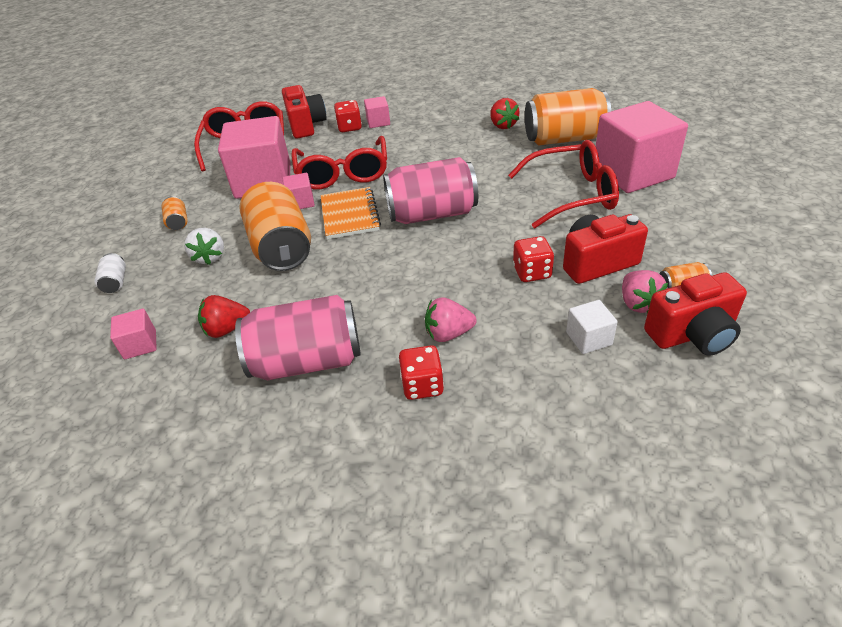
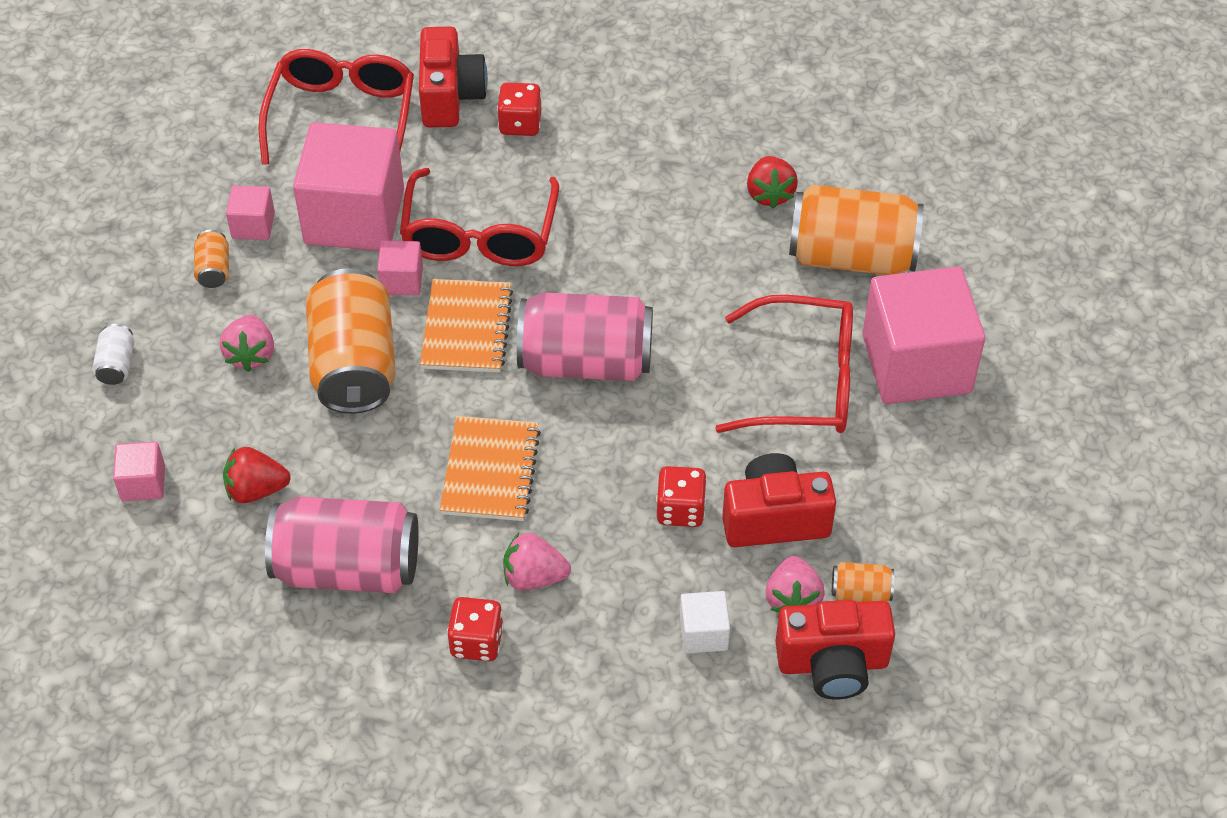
camera: 10 degrees right, 10 degrees up
(210, 257) = (251, 355): white strawberry -> pink strawberry
(378, 122) = (571, 124): pink cube -> pink cube (253, 225)
(393, 281) = (490, 471): none -> orange notebook

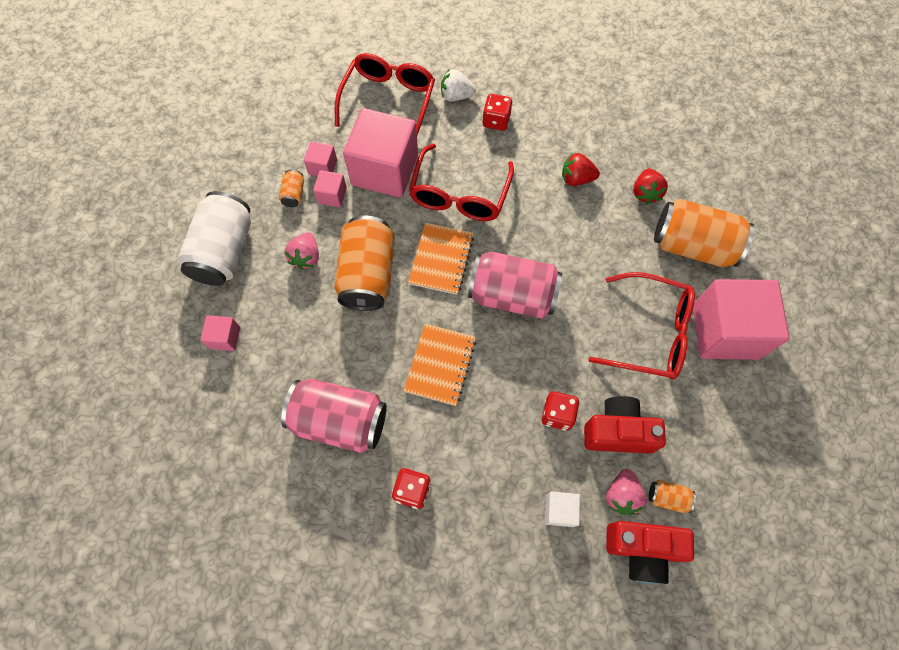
camera: 10 degrees right, 15 degrees up
(117, 365) = (224, 251): white can -> white can, size x2.36
(256, 489) = (293, 354): red strawberry -> red strawberry (576, 179)
(402, 280) = (406, 219): pink cube -> pink cube (332, 195)
(450, 96) = (456, 96): red camera -> white strawberry
(534, 577) = (456, 448): pink strawberry -> none

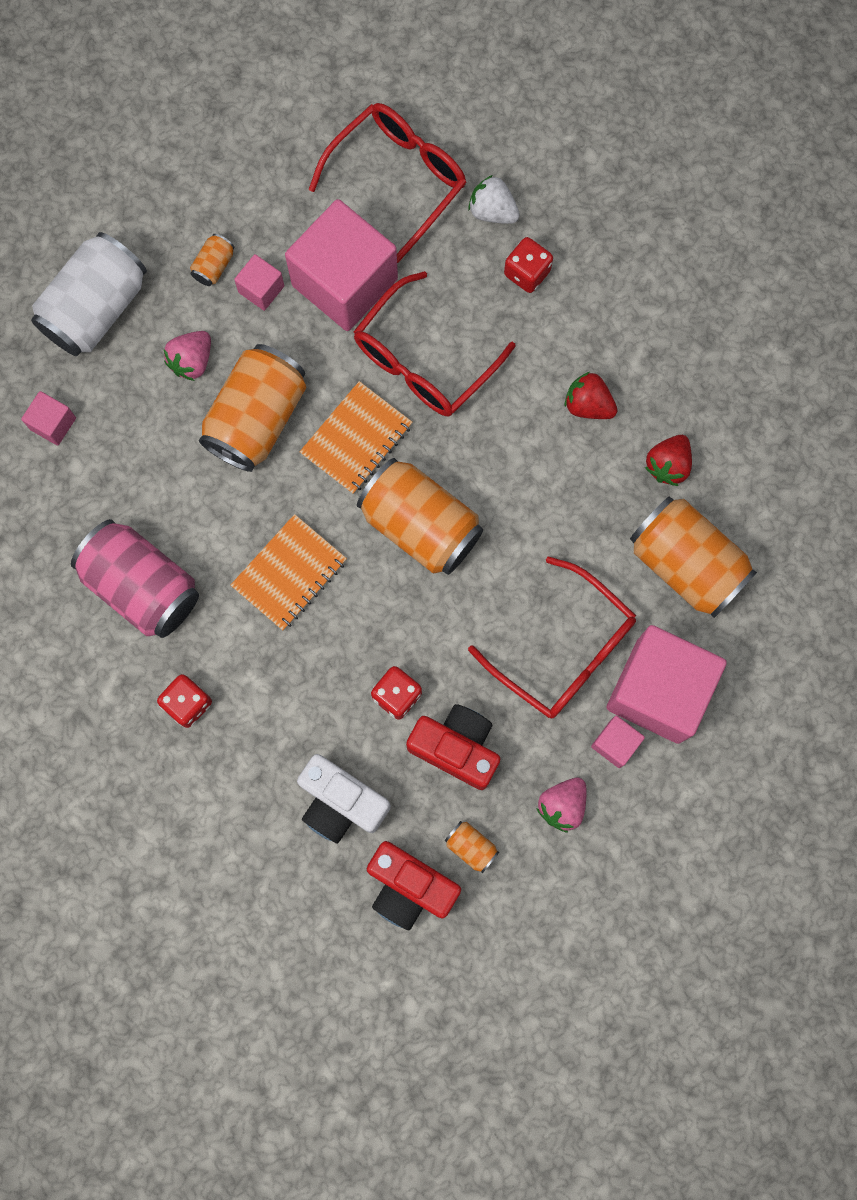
camera: 25 degrees right, 10 degrees up
(323, 167) = (267, 242): pink cube -> pink cube (615, 743)
(512, 295) = (420, 525): pink can -> orange can
(559, 510) = (341, 803): white cube -> white camera
(621, 495) = (420, 819): pink strawberry -> pink strawberry (562, 805)

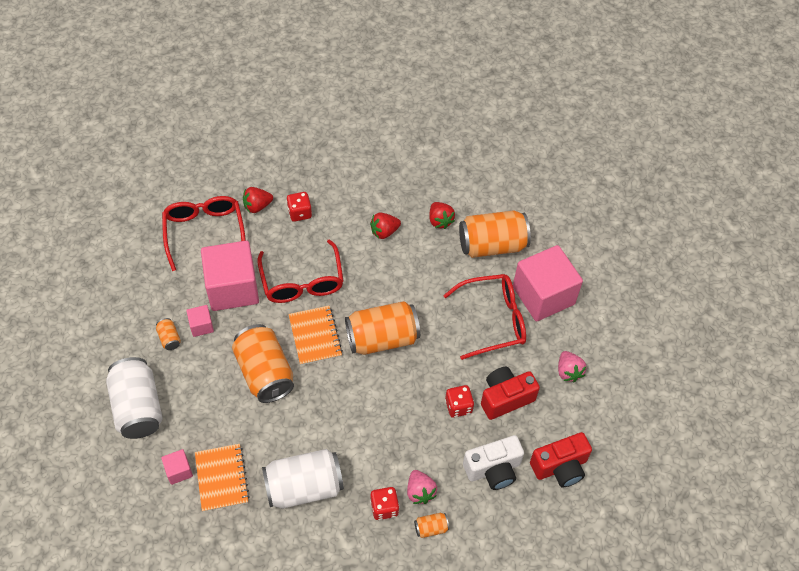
camera: 55 degrees left, 20 degrees down
(142, 586) = (304, 487): pink can -> white can
(192, 361) = (208, 382): pink strawberry -> pink strawberry (420, 492)
(289, 573) = (357, 412): orange notebook -> orange notebook (222, 478)
(471, 847) = (560, 425): orange can -> orange can (431, 528)
(492, 211) = (257, 206): white strawberry -> red strawberry
(615, 743) = (555, 329): pink cube -> none

